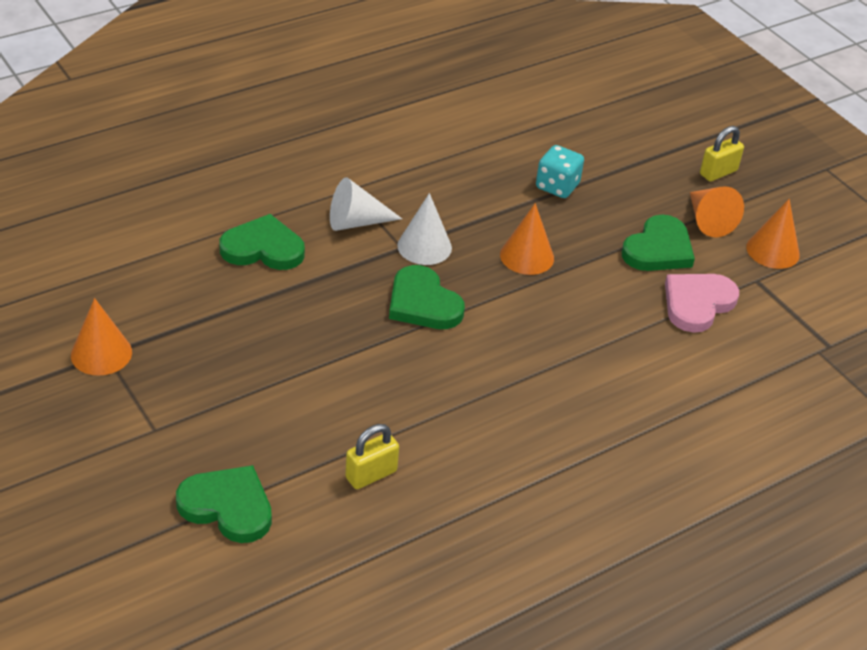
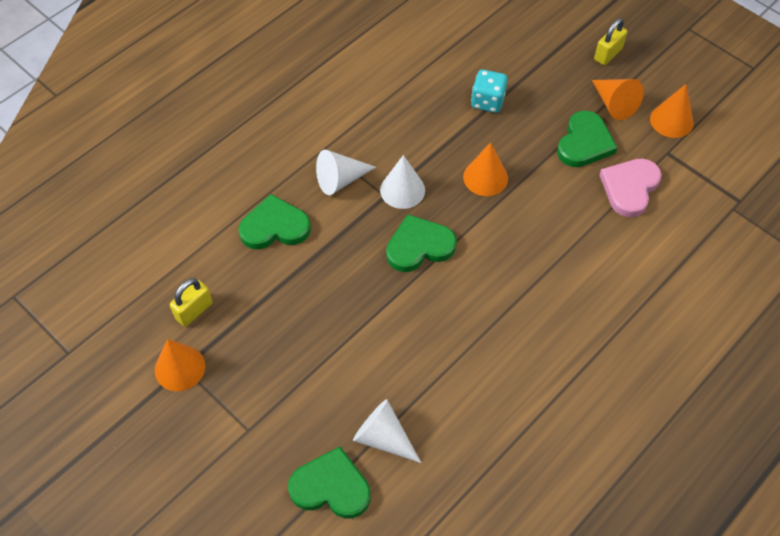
camera: 10 degrees left, 15 degrees up
(308, 474) = (383, 437): none -> white cone
(371, 474) = (432, 423): yellow padlock -> yellow padlock (194, 311)
(423, 303) = (419, 246): green heart -> green heart turned 120 degrees clockwise

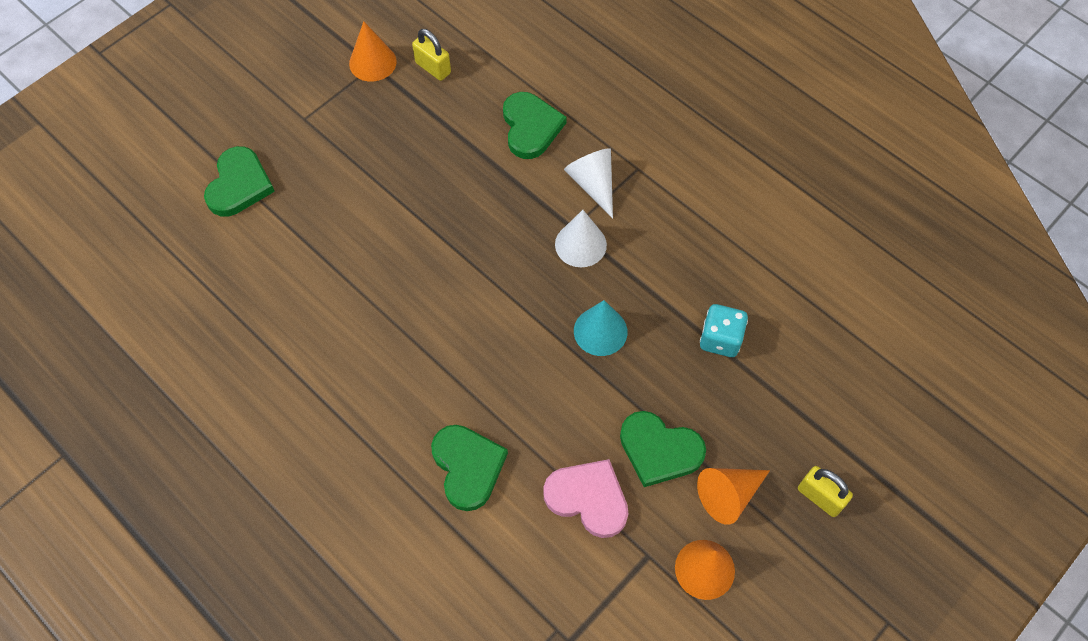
camera: 90 degrees right, 5 degrees up
(383, 437) = (282, 226): white cone -> none
(419, 246) = (503, 260): green heart -> green heart (468, 467)
(485, 177) = (600, 331): orange cone -> turquoise cone

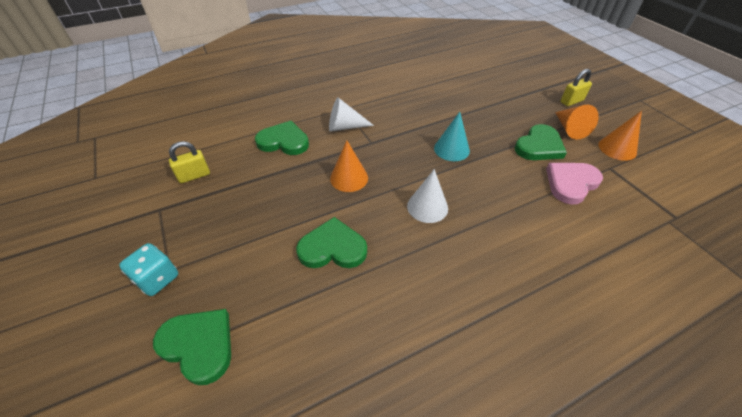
camera: 70 degrees left, 15 degrees down
(372, 62) = (156, 209): orange cone -> orange cone (349, 178)
(468, 467) = (543, 238): green heart -> green heart (332, 248)
(580, 244) = (385, 142): white cone -> white cone (427, 207)
(720, 339) = (471, 108): turquoise dice -> turquoise dice (157, 279)

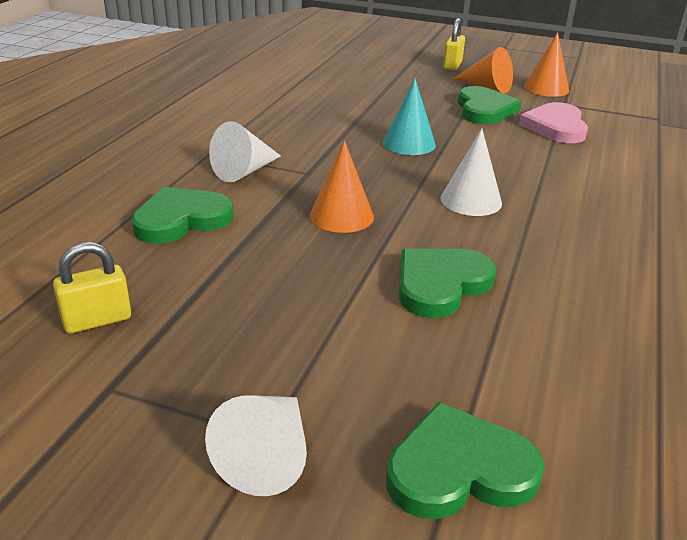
camera: 45 degrees left, 15 degrees down
(157, 279) = (268, 456): turquoise dice -> white cone
(194, 176) = (97, 320): yellow padlock -> yellow padlock turned 45 degrees clockwise

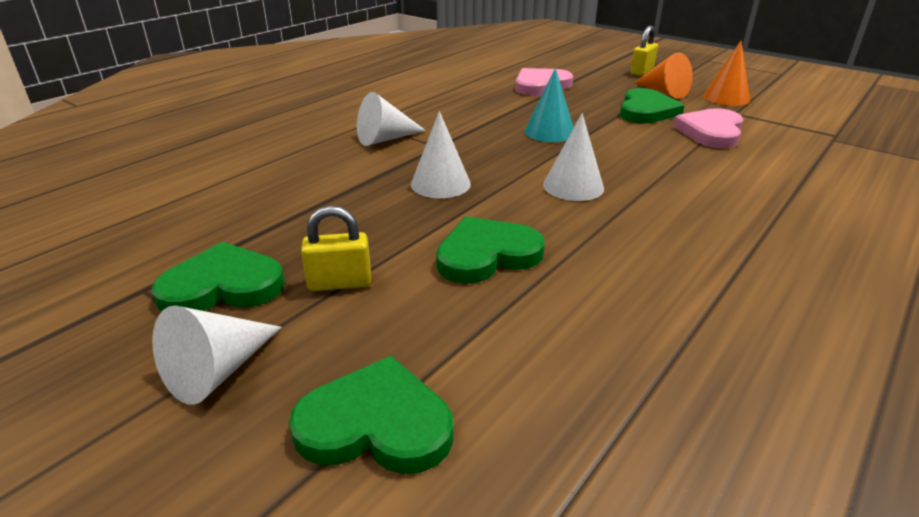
camera: 20 degrees right, 0 degrees up
(97, 320) = (178, 236): yellow padlock -> yellow padlock (340, 283)
(181, 219) = (304, 169): green heart -> green heart (222, 286)
(341, 216) = (440, 184): orange cone -> white cone
(363, 90) = (540, 85): none -> pink heart

